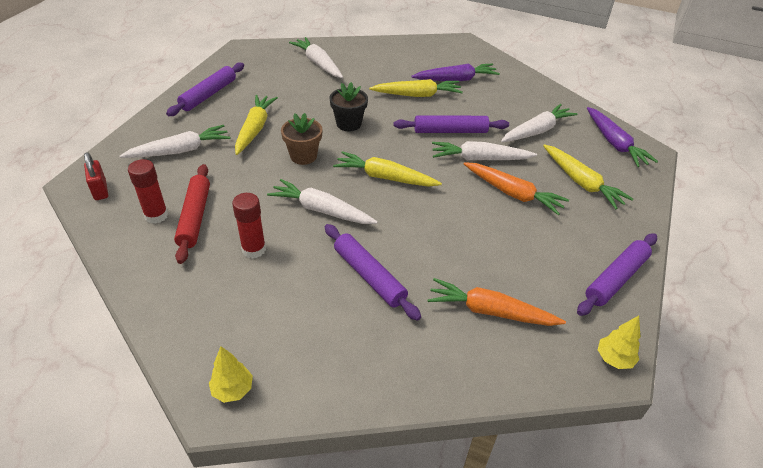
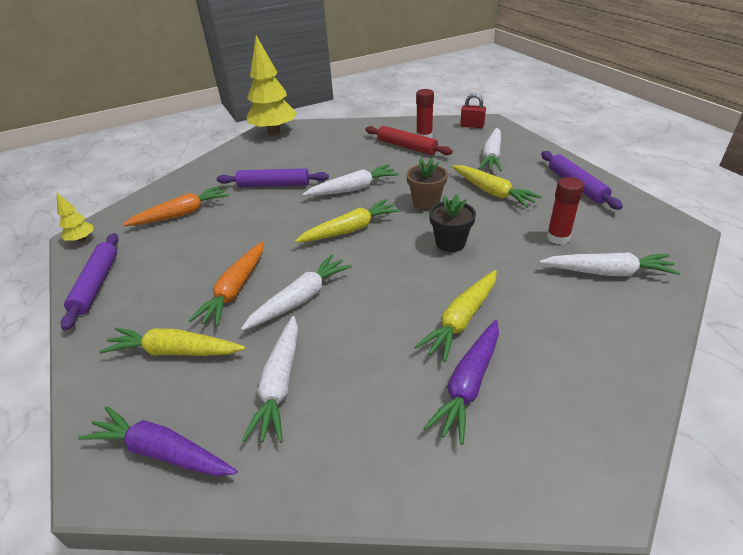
camera: 135 degrees right, 5 degrees down
(233, 390) = (274, 132): yellow tree -> yellow tree, size x2.21
(254, 249) = (351, 157): red glue stick -> red glue stick (558, 237)
(450, 131) = (365, 305): purple rolling pin -> none
(513, 193) = (235, 290): orange carrot -> orange carrot turned 60 degrees counterclockwise

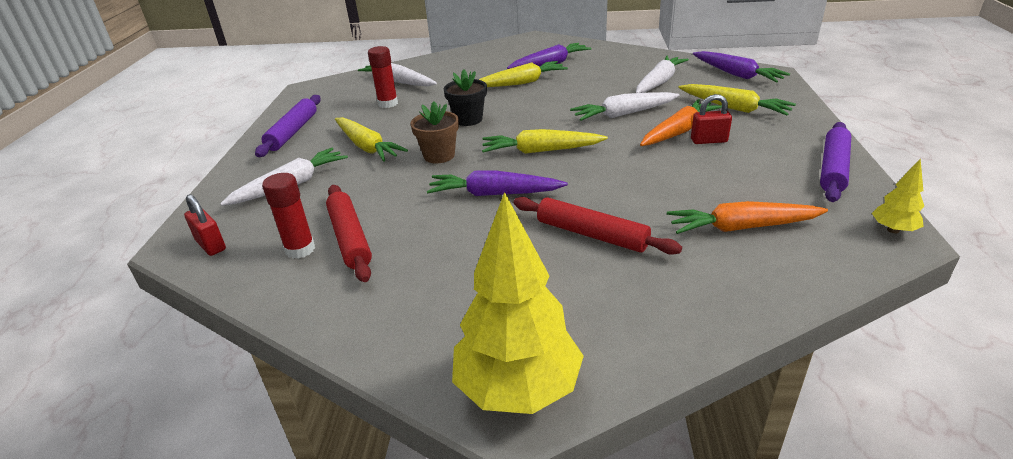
camera: 150 degrees left, 5 degrees down
(204, 286) = (709, 140): none -> red padlock
(273, 185) = (592, 234): purple rolling pin -> red rolling pin
(353, 189) = (494, 194): white carrot -> purple carrot
(492, 192) = (367, 147): yellow carrot -> yellow carrot turned 150 degrees clockwise

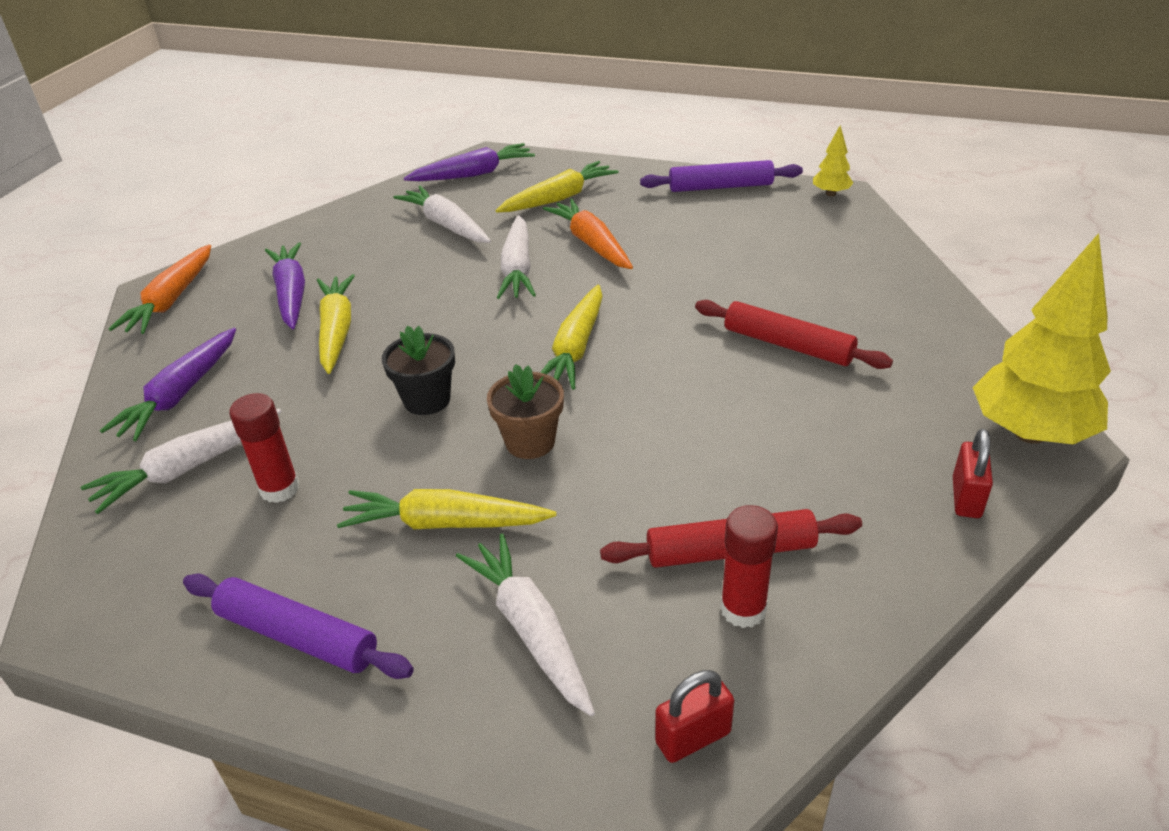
camera: 75 degrees left, 5 degrees up
(367, 147) = (444, 523): yellow carrot -> yellow carrot turned 150 degrees counterclockwise
(494, 194) = (669, 403): purple carrot -> purple carrot (180, 395)
(592, 234) = (788, 345): red rolling pin -> red rolling pin turned 75 degrees clockwise
(709, 140) = (625, 231): red padlock -> red padlock (966, 498)
(741, 227) = (804, 258): orange carrot -> orange carrot (171, 300)
(833, 168) = (720, 187): purple rolling pin -> purple rolling pin turned 45 degrees counterclockwise

